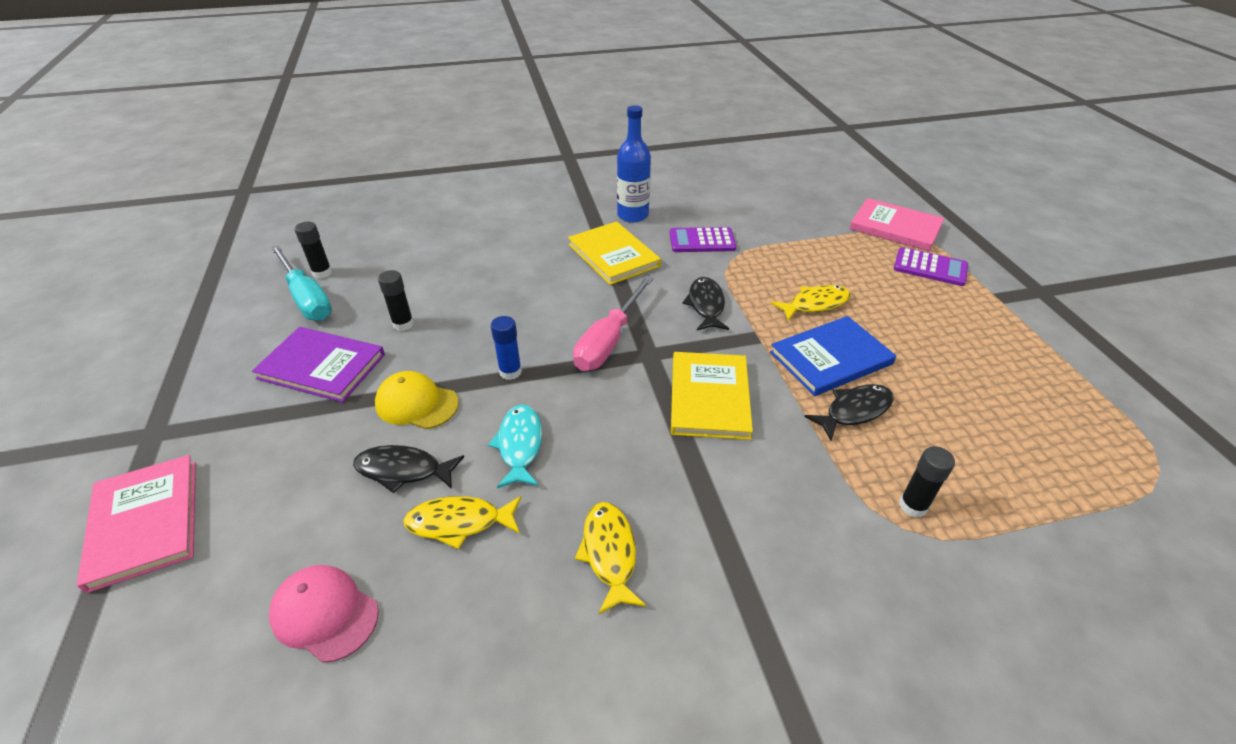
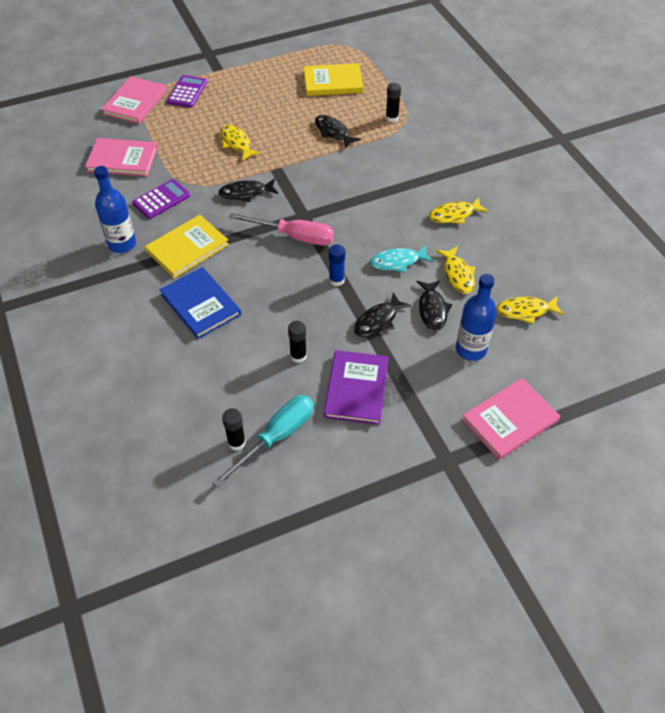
camera: 100 degrees left, 10 degrees up
(299, 504) = (471, 349): none -> blue bottle
(325, 614) = (525, 311): pink cap -> yellow fish
(417, 403) = (378, 320): yellow cap -> black fish
(702, 241) = (161, 199): purple calculator -> purple calculator turned 120 degrees counterclockwise
(709, 397) = (337, 187): yellow book -> yellow book (333, 82)
(778, 217) = (122, 159): none -> pink book
(830, 358) = (290, 139): blue book -> blue book (200, 304)

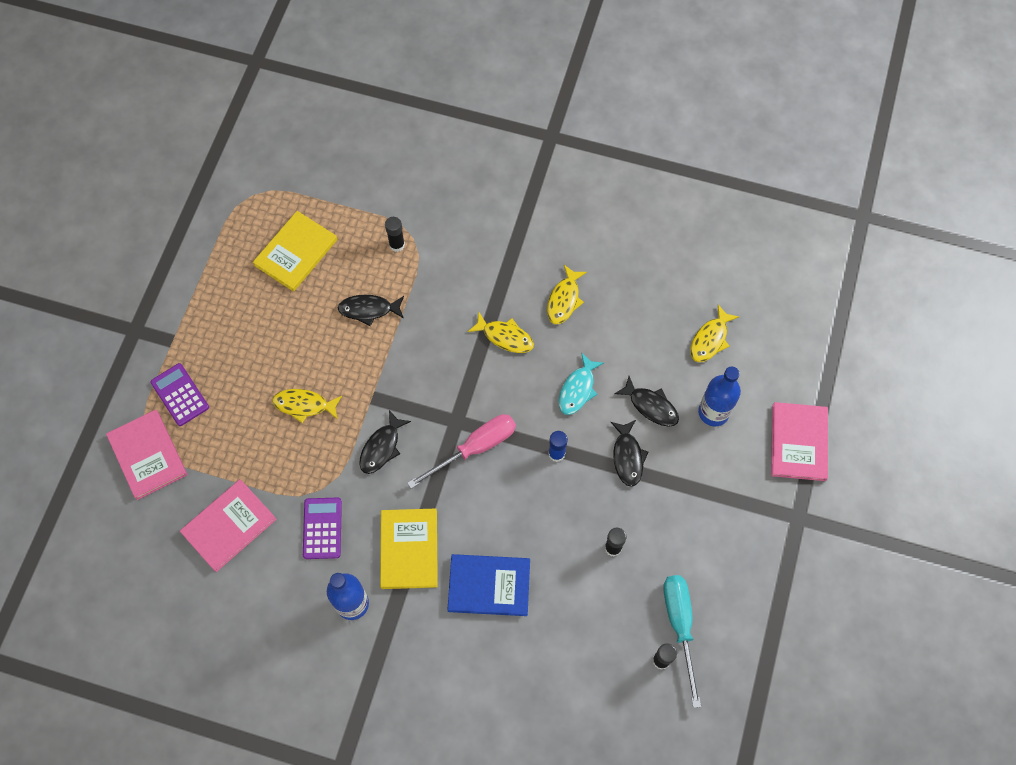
camera: 50 degrees left, 15 degrees up
(356, 389) = (682, 529): purple book -> none
(457, 274) = (631, 355): yellow fish -> yellow fish (505, 337)

